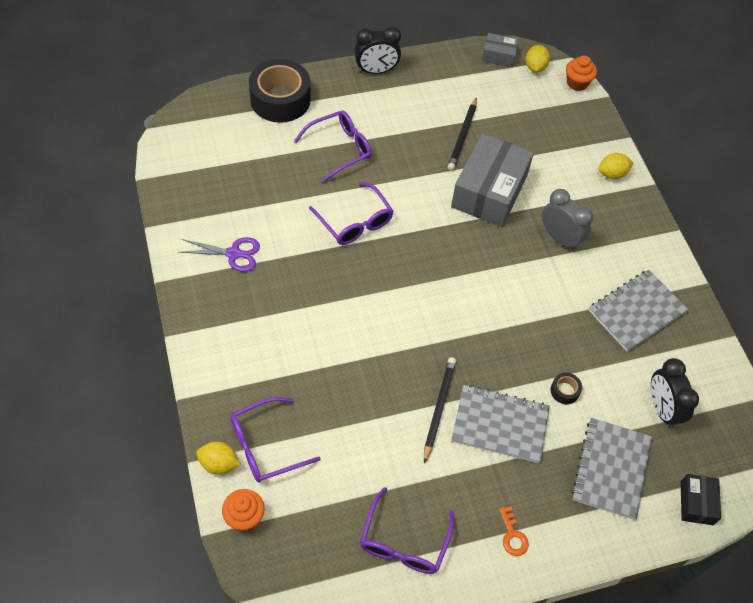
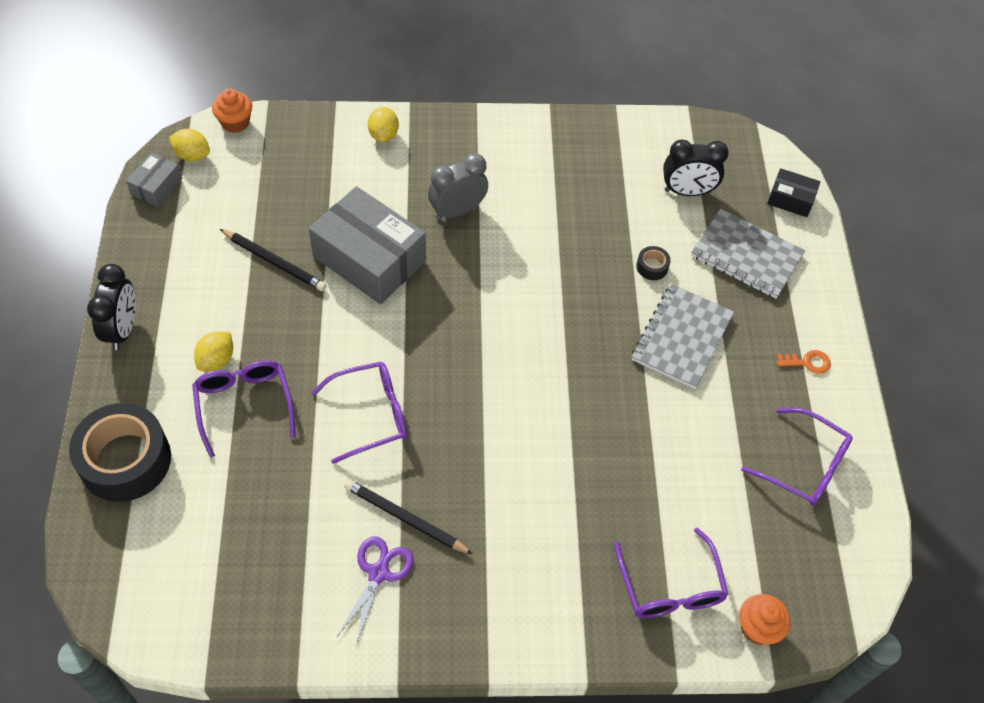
camera: 75 degrees left, 0 degrees up
(219, 464) = (685, 645): yellow lemon -> yellow lemon (216, 360)
(439, 408) = (652, 390): black pencil -> black pencil (405, 518)
(636, 311) = (570, 173): grey notebook -> none

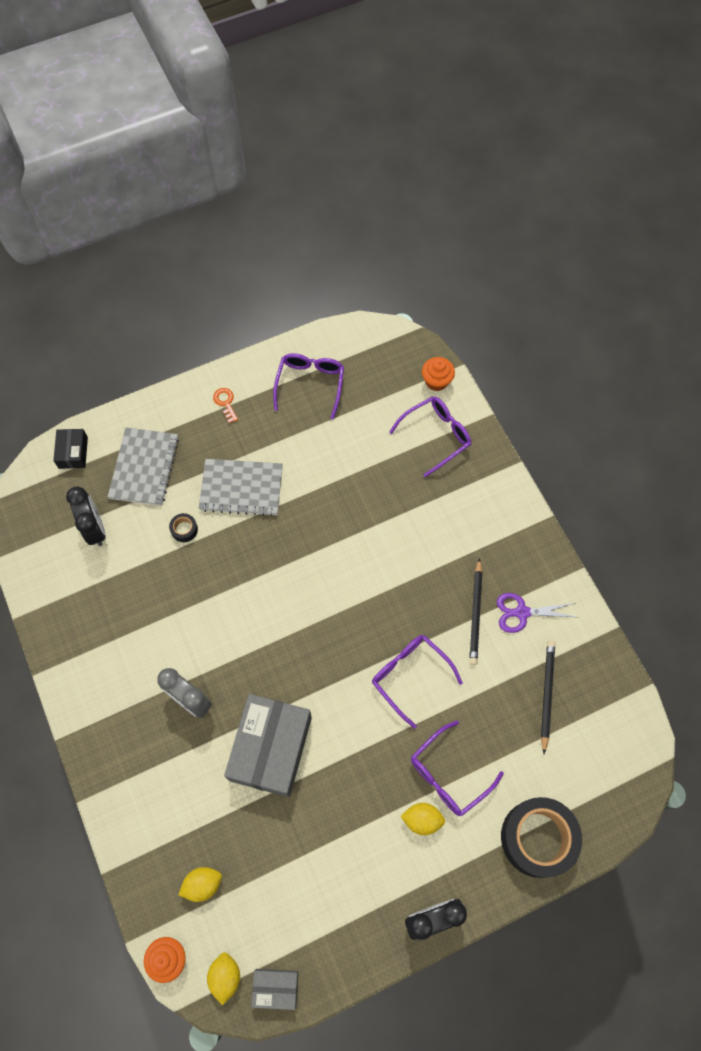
camera: 110 degrees left, 10 degrees up
(274, 262) = (309, 827): black pencil -> black pencil (547, 694)
(383, 135) = (128, 805): yellow lemon -> yellow lemon (203, 884)

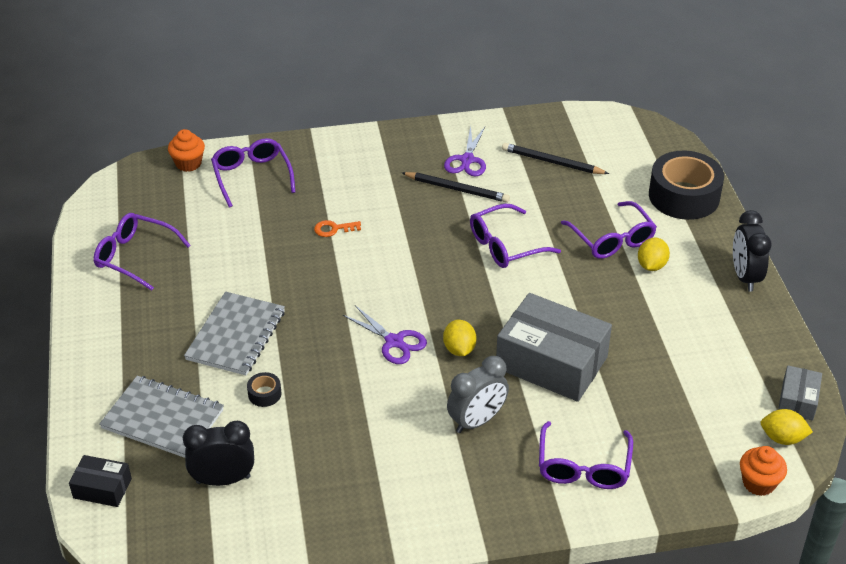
camera: 75 degrees left, 25 degrees down
(158, 798) = (583, 467): none -> purple glasses
(203, 884) = (685, 442): yellow lemon -> yellow lemon (459, 349)
(225, 402) = (116, 331): orange key -> orange key (333, 229)
(264, 611) = (394, 341): none -> purple scissors

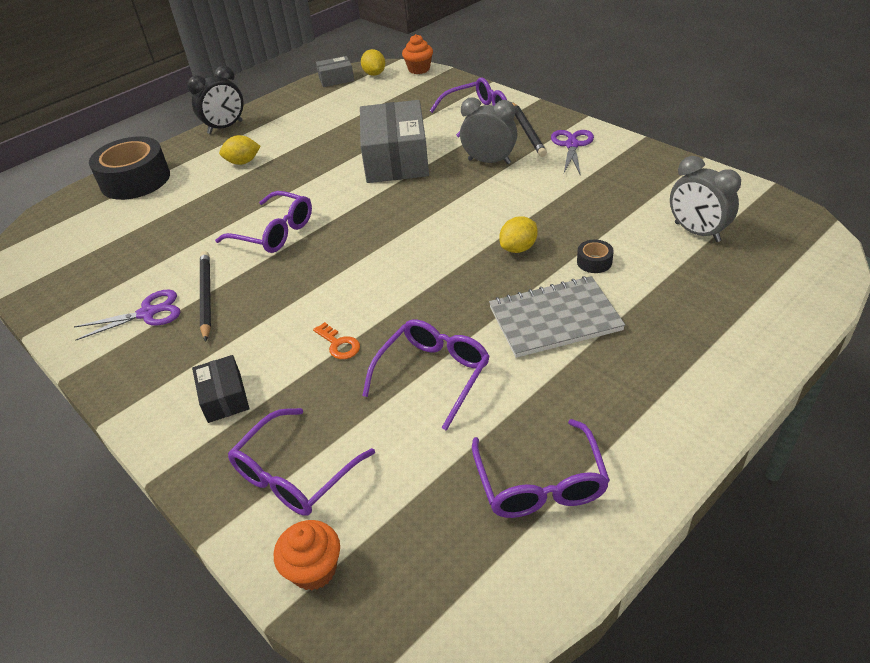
camera: 120 degrees left, 0 degrees up
(102, 488) = (804, 285): black box -> black box (224, 397)
(162, 419) = (698, 299): grey notebook -> none
(223, 479) = (697, 232): black clock -> grey clock
(394, 341) = (454, 230): purple scissors -> purple scissors (572, 145)
(459, 349) = (427, 198): yellow lemon -> yellow lemon (518, 248)
(552, 162) = (120, 260): black pencil -> black pencil (527, 131)
(612, 239) = (222, 189): purple glasses -> purple glasses (433, 375)

